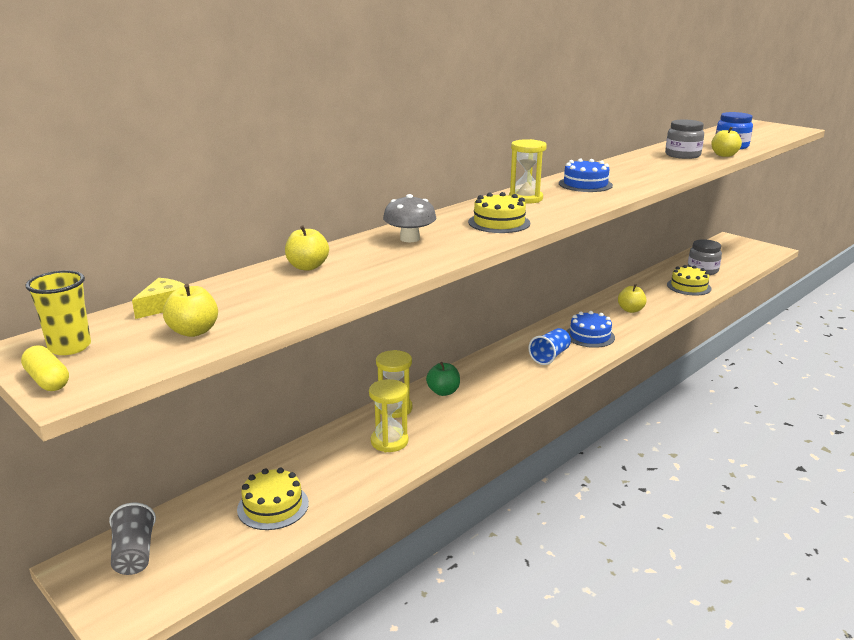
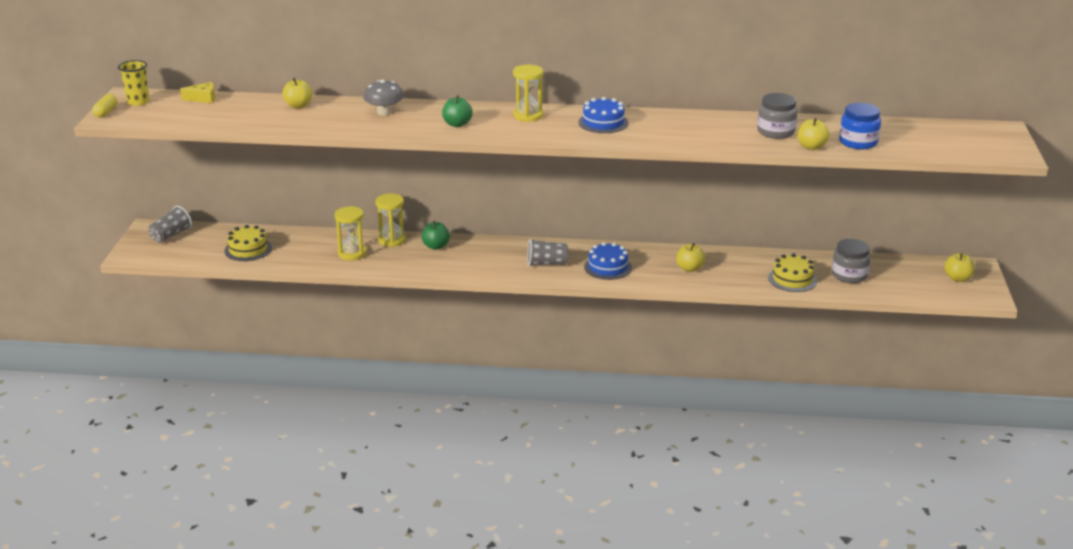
camera: 50 degrees right, 5 degrees up
(194, 331) = (184, 116): yellow apple -> yellow apple (957, 278)
(499, 223) = (457, 124): yellow cake -> green apple
(550, 356) = (546, 263): blue cup -> grey cup

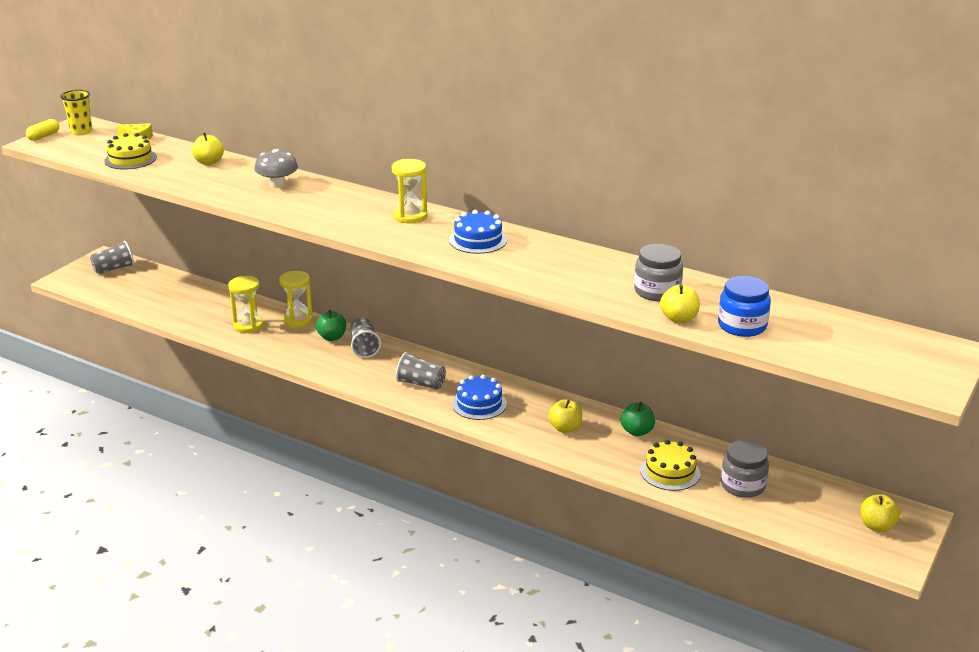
camera: 25 degrees right, 0 degrees up
(248, 249) = (163, 298): yellow cake -> yellow cake (130, 159)
(457, 124) = (330, 211): green apple -> green apple (637, 431)
(471, 247) = (364, 347): none -> grey cup

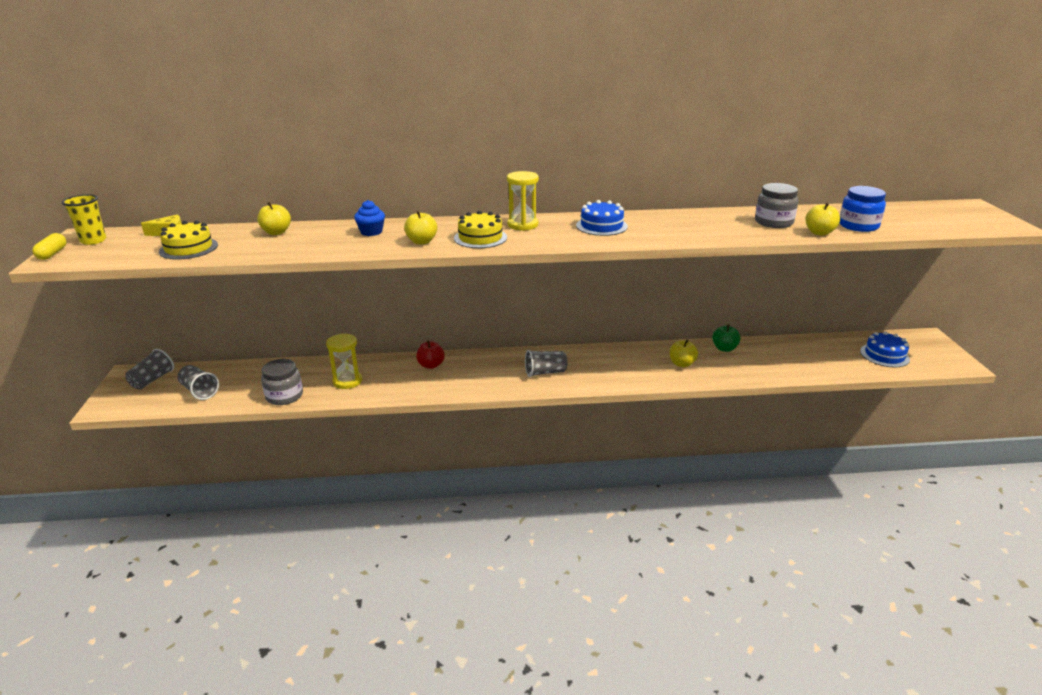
camera: 35 degrees left, 0 degrees up
(277, 184) = (371, 232): grey mushroom -> blue cupcake
(298, 320) = (385, 363): yellow hourglass -> none
(332, 337) = (431, 365): green apple -> red apple
(364, 347) = (466, 363): grey cup -> grey cup (199, 391)
(479, 404) = (605, 370): blue cake -> blue cake (884, 355)
(670, 472) = (780, 365): yellow cake -> yellow cake (480, 238)
(742, 485) = (828, 356): grey jar -> grey jar (284, 396)
(877, 526) = (921, 349): yellow apple -> yellow apple (421, 241)

